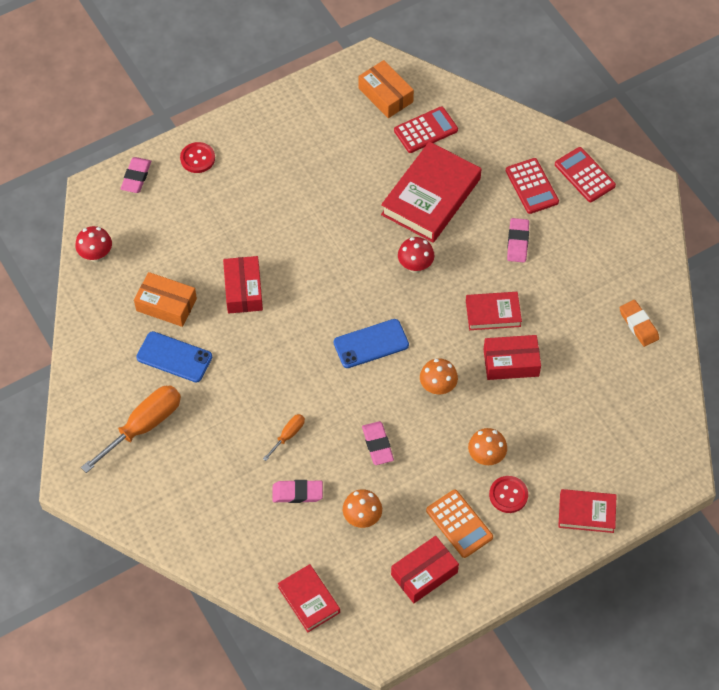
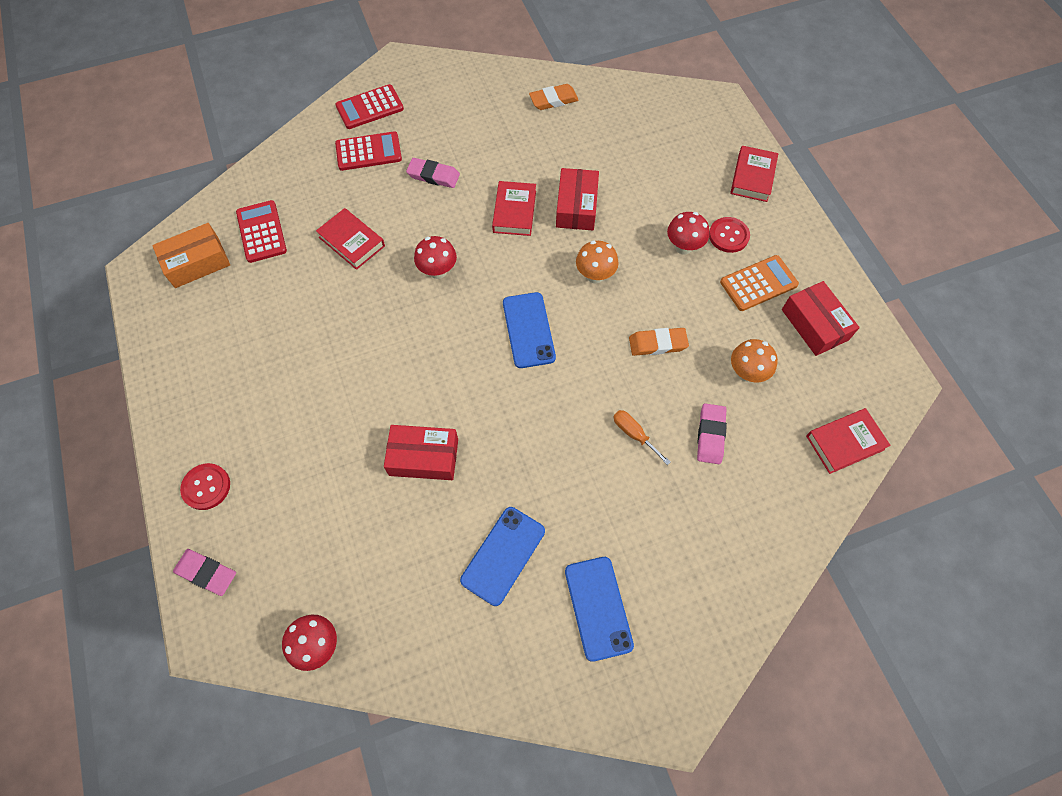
camera: 80 degrees left, 5 degrees up
(144, 426) = (598, 607): orange screwdriver -> blue phone
(166, 305) = (422, 556): orange box -> none
(377, 445) = (657, 344): pink eraser -> orange eraser
(431, 196) = (351, 242): red book -> red book, size x0.55
(486, 457) = (683, 247): orange mushroom -> red mushroom

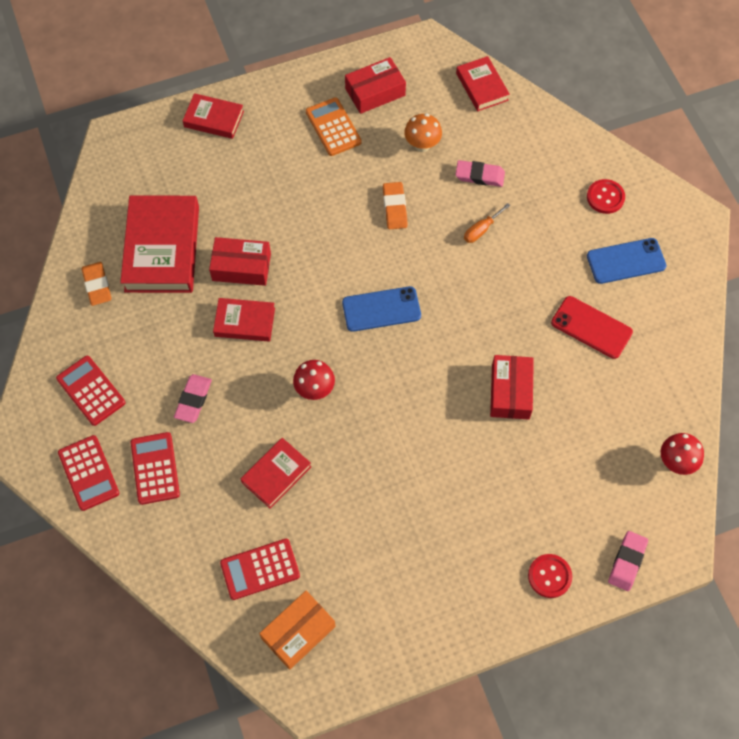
camera: 90 degrees left, 0 degrees up
(197, 262) = (298, 632): orange box -> orange box turned 75 degrees clockwise
(447, 103) = (91, 391): none -> red calculator
(503, 555) = (591, 327): blue phone -> red phone
(595, 144) = (162, 248): none -> red book
(595, 275) = (322, 253): orange mushroom -> none
(683, 247) = (292, 181): red mushroom -> none
(728, 236) = (281, 144): red button -> red button (605, 197)

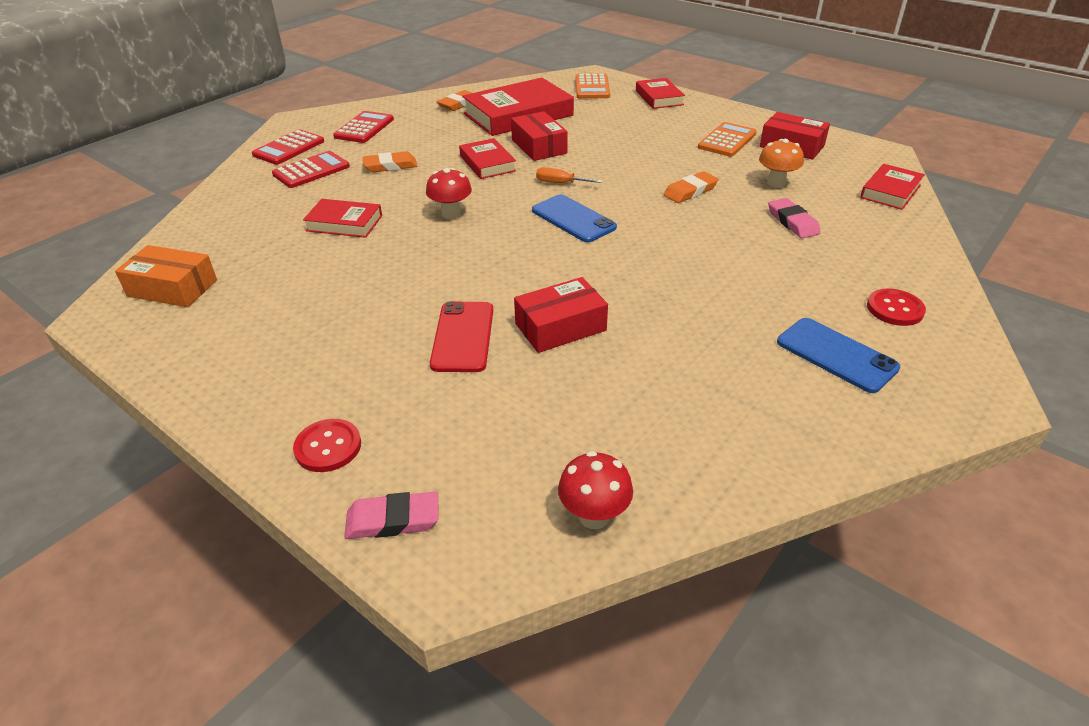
camera: 60 degrees right, 25 degrees down
(147, 156) = (592, 87): none -> orange calculator
(193, 400) = (390, 166): pink eraser -> orange eraser
(260, 569) = (236, 246): red calculator -> none
(481, 230) = (733, 243): orange screwdriver -> orange screwdriver (560, 183)
(591, 327) = (711, 359): red phone -> red phone (462, 337)

